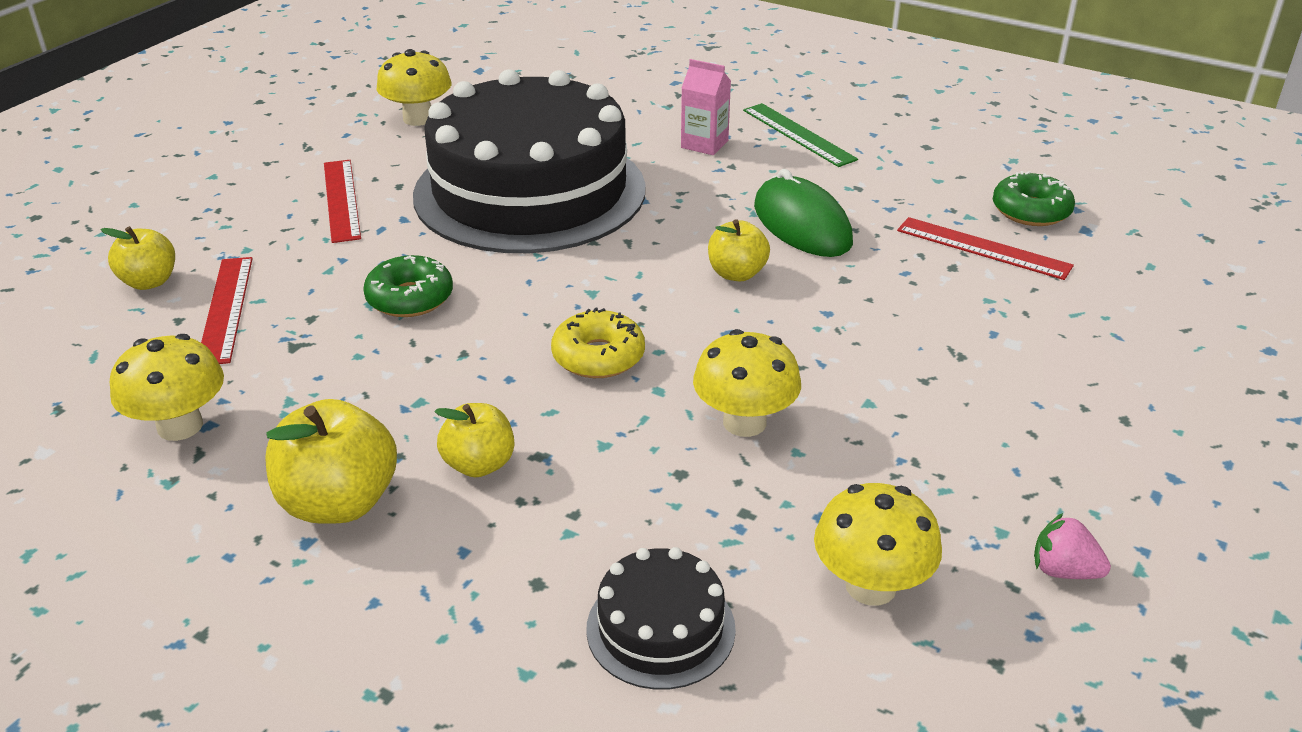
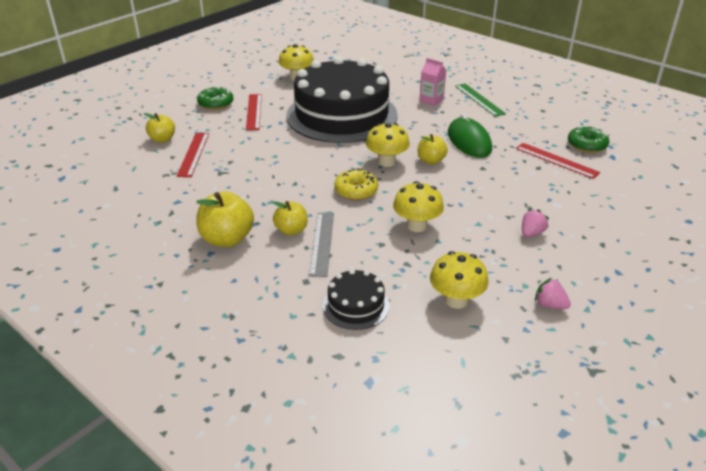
camera: 10 degrees right, 0 degrees up
(180, 426) = (165, 201): yellow mushroom -> yellow mushroom (387, 162)
(410, 298) = (276, 157): green donut -> green donut (216, 104)
(553, 487) = (322, 243): none -> grey ruler
(980, 412) = (531, 233): none -> pink strawberry

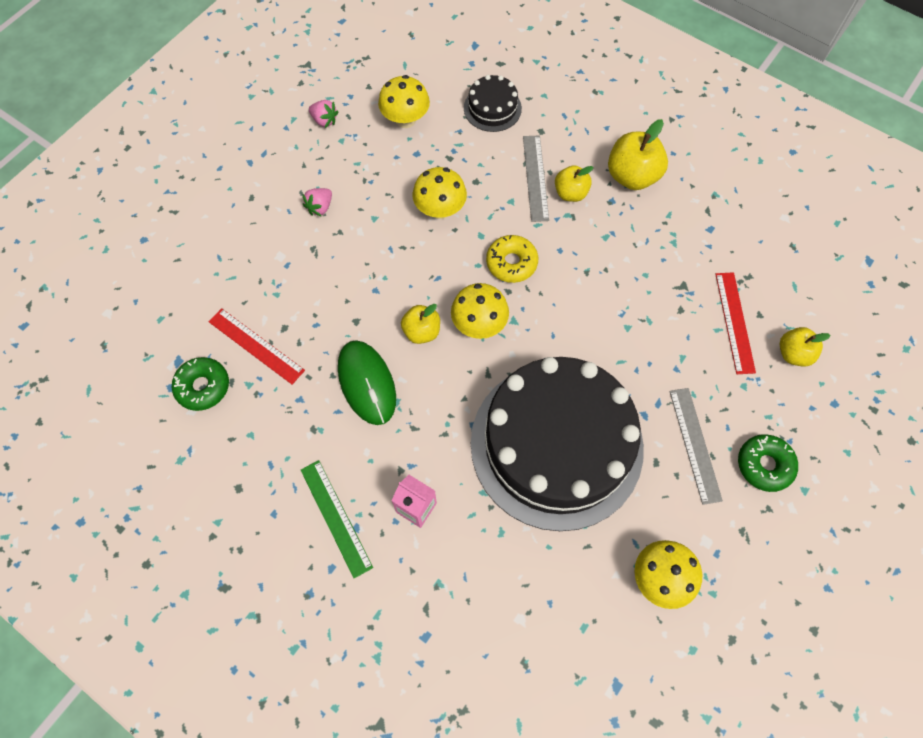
camera: 175 degrees right, 30 degrees up
(254, 111) = (695, 444): red ruler -> grey ruler

